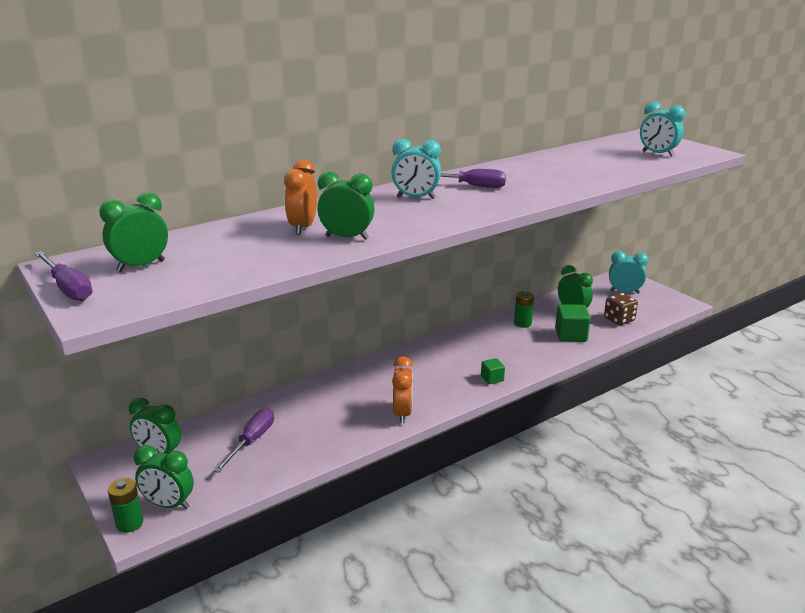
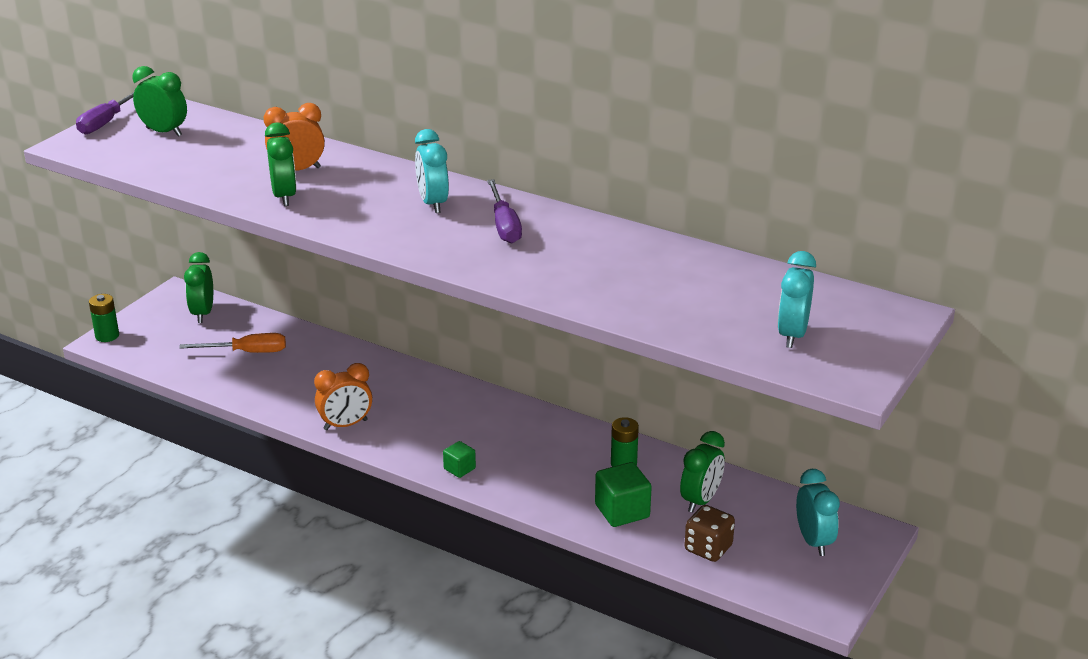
camera: 65 degrees right, 5 degrees up
(169, 504) = (137, 344): green clock -> none
(252, 441) = (247, 352): purple screwdriver -> orange screwdriver

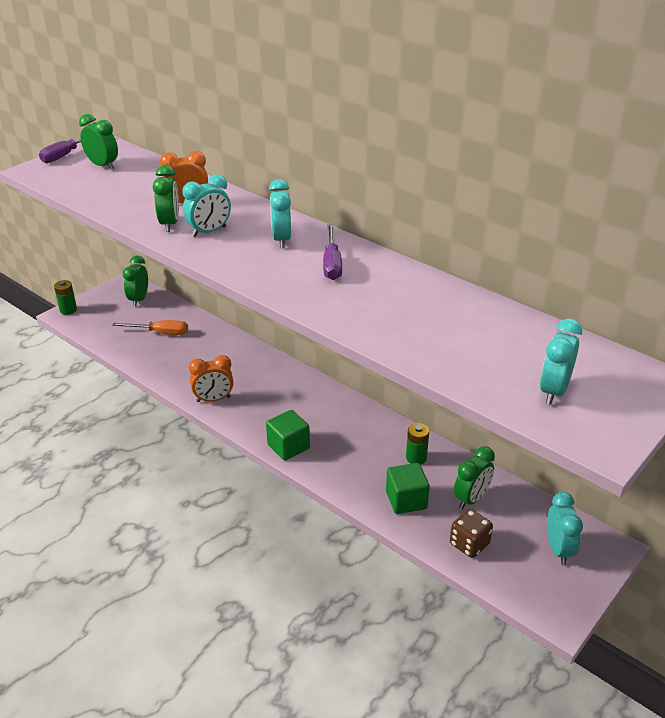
camera: 10 degrees right, 5 degrees up
(338, 201) = (209, 232): none -> turquoise clock
(459, 468) = (288, 446): green cube -> green cube, size x1.74

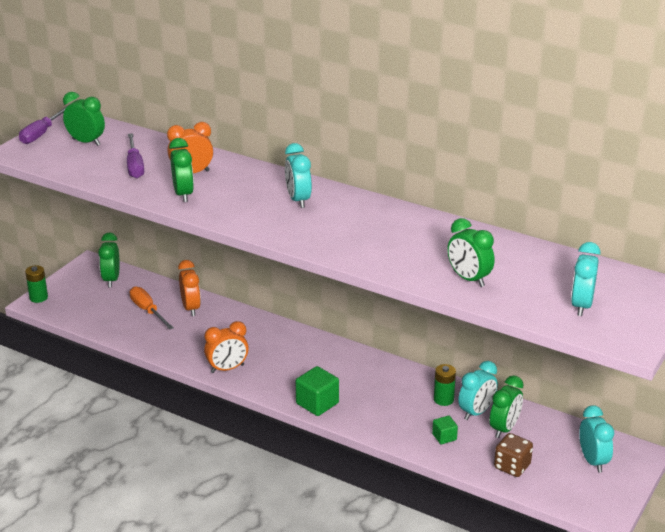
camera: 10 degrees left, 5 degrees down
(160, 333) = (148, 311): orange screwdriver -> orange screwdriver turned 120 degrees counterclockwise
(200, 334) = (191, 308): none -> orange clock
(209, 232) = (225, 198): turquoise clock -> turquoise clock (476, 412)
(332, 263) = (354, 218): purple screwdriver -> purple screwdriver (134, 166)
(406, 500) = (444, 437): green cube -> green cube, size x0.57
(432, 344) = (468, 279): none -> green clock

